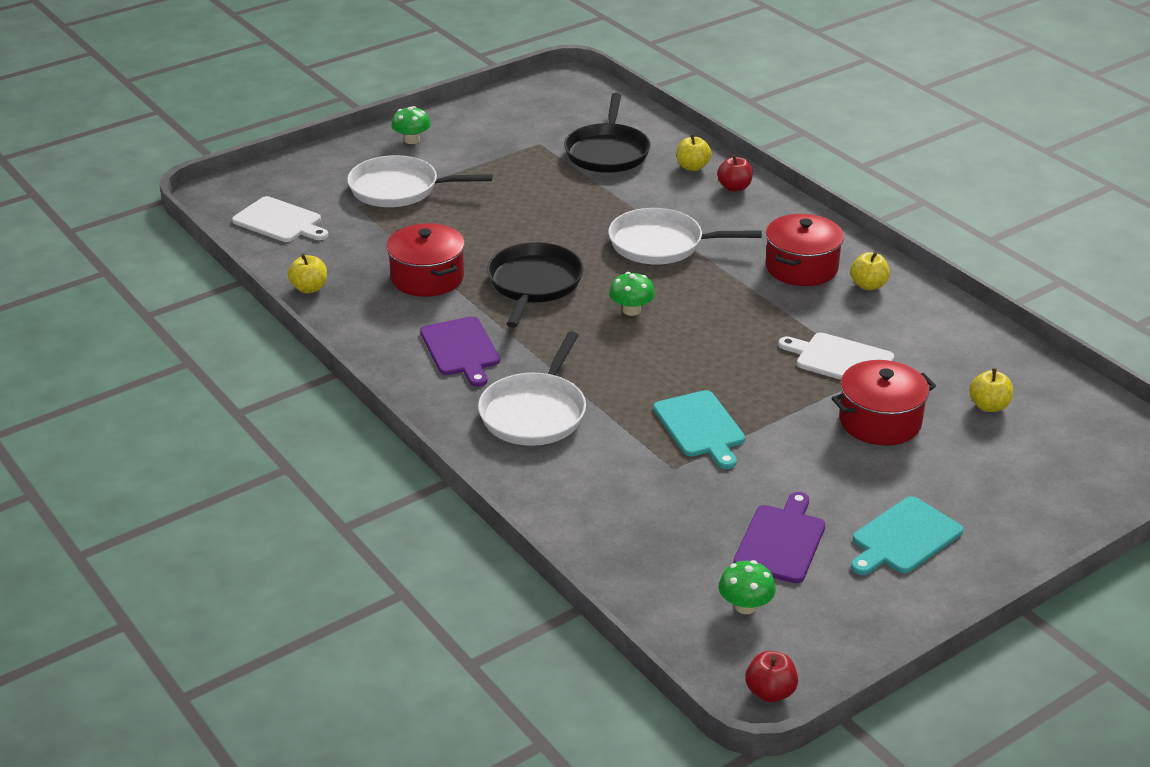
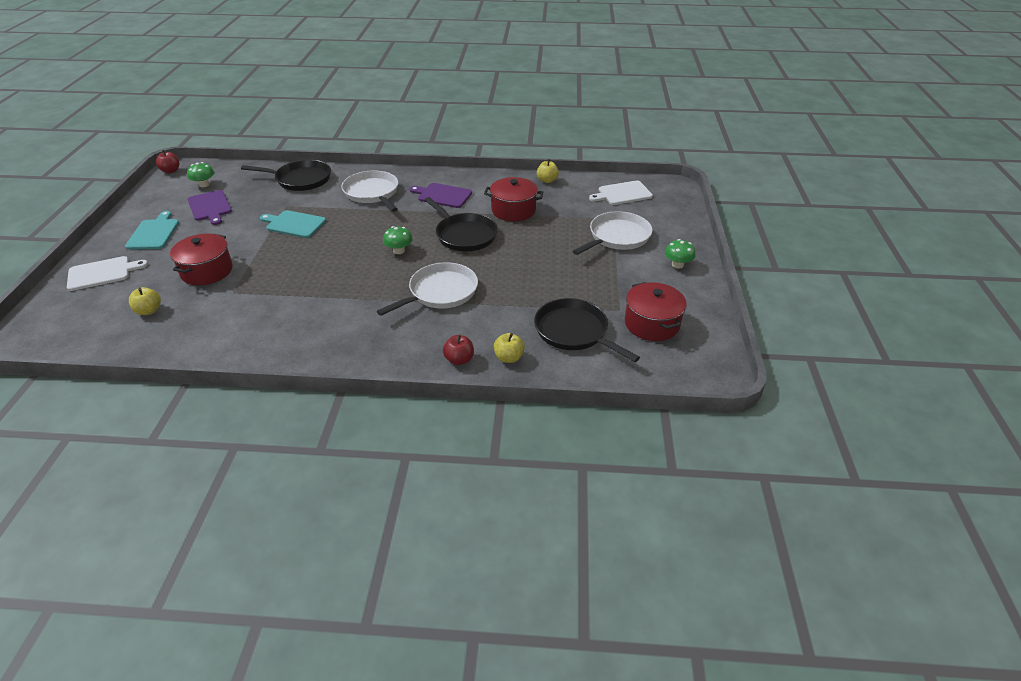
camera: 130 degrees right, 5 degrees up
(591, 510) = (300, 179): none -> black pan
(801, 267) = (342, 329): red pot -> red pot (652, 324)
(840, 360) = (258, 288): white cutting board -> white cutting board (102, 273)
(868, 285) = (287, 342): yellow apple -> none

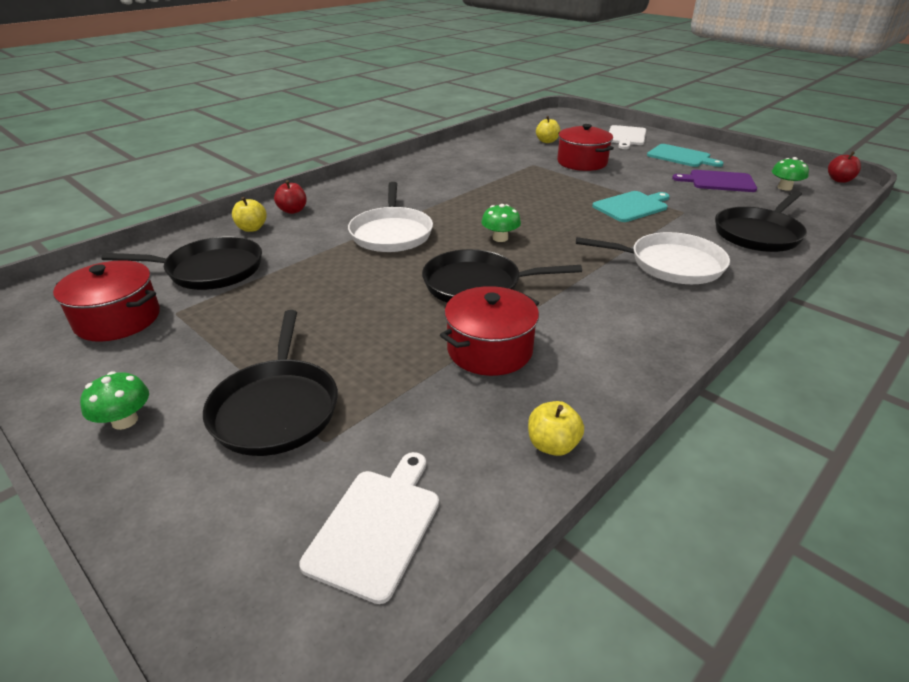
camera: 130 degrees right, 5 degrees down
(443, 195) = (608, 310): purple cutting board -> none
(617, 237) = (276, 408): white pan -> black pan

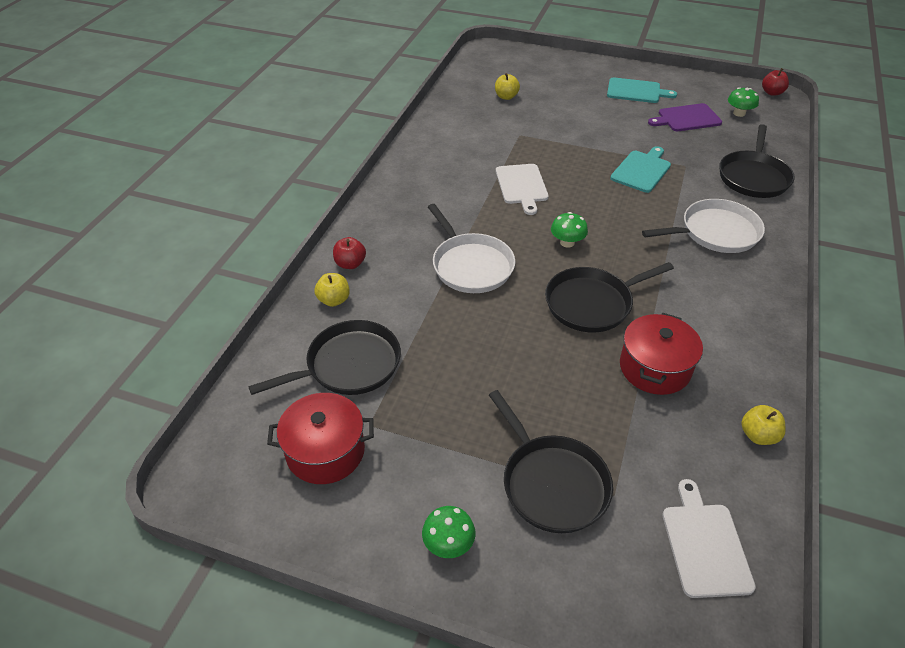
camera: 25 degrees left, 10 degrees up
(582, 162) = (560, 121): red pot -> none
(626, 136) = (571, 72): white cutting board -> white cutting board (521, 186)

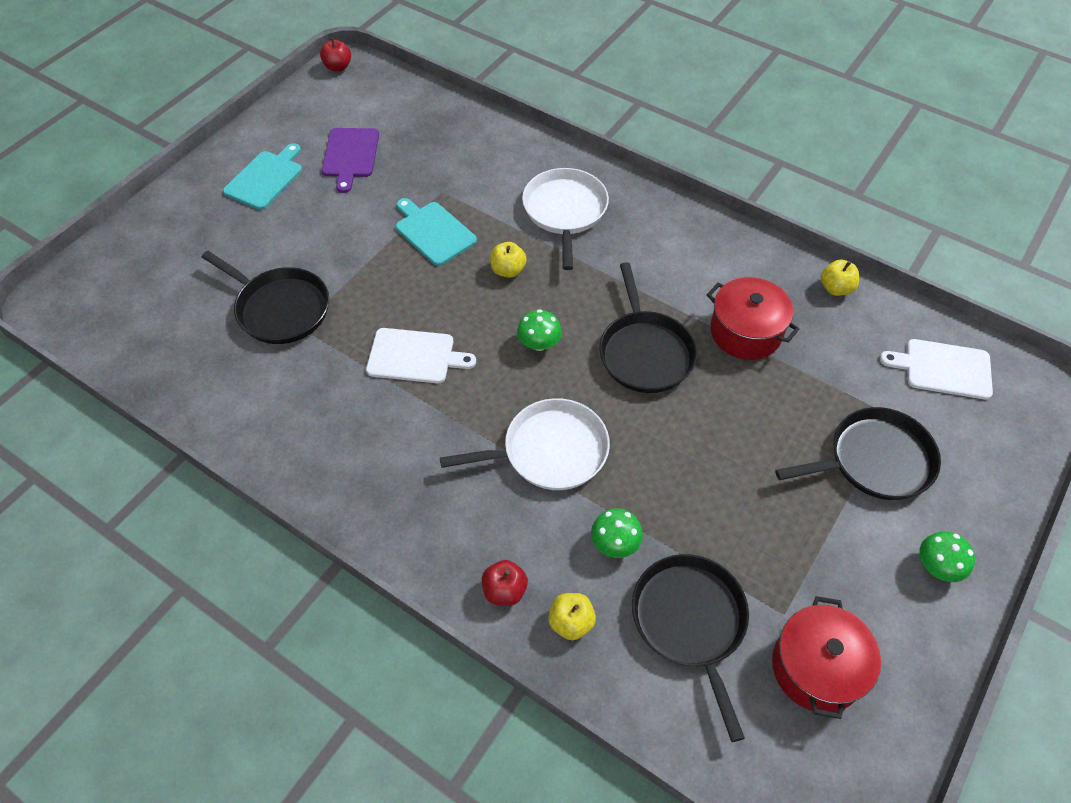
camera: 75 degrees left, 10 degrees up
(506, 97) = (197, 316): yellow apple -> yellow apple (508, 270)
(739, 113) = (364, 109): green mushroom -> green mushroom (615, 543)
(753, 177) = (485, 146): black pan -> black pan (280, 309)

